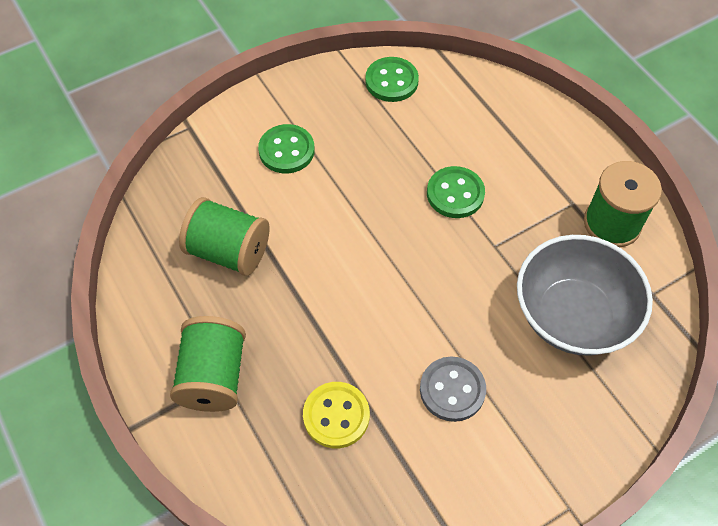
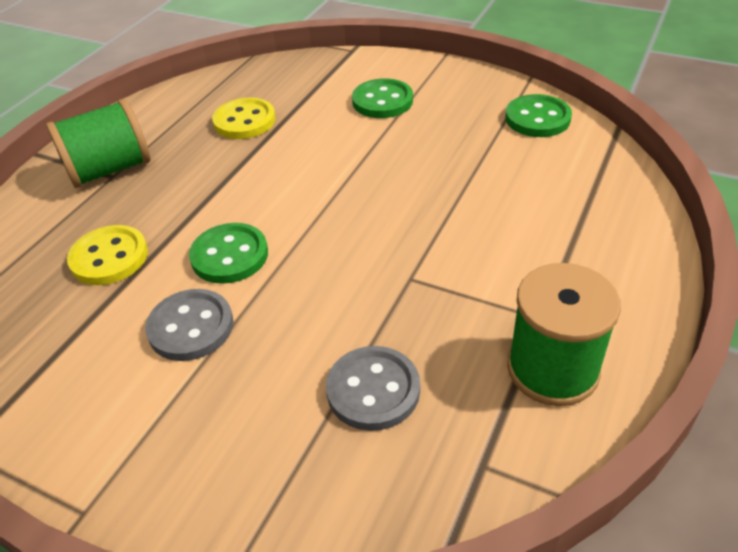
camera: 60 degrees right, 15 degrees down
(228, 251) = (244, 121): green spool -> yellow button
(455, 194) = (448, 218): green button -> green button (229, 255)
(572, 315) = (373, 390): grey bowl -> grey button

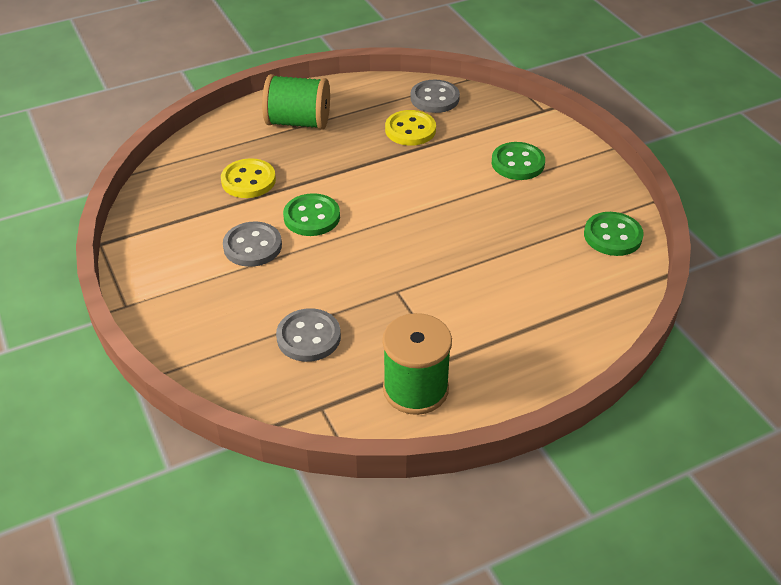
camera: 35 degrees right, 0 degrees up
(238, 84) = (434, 98): none -> grey button

